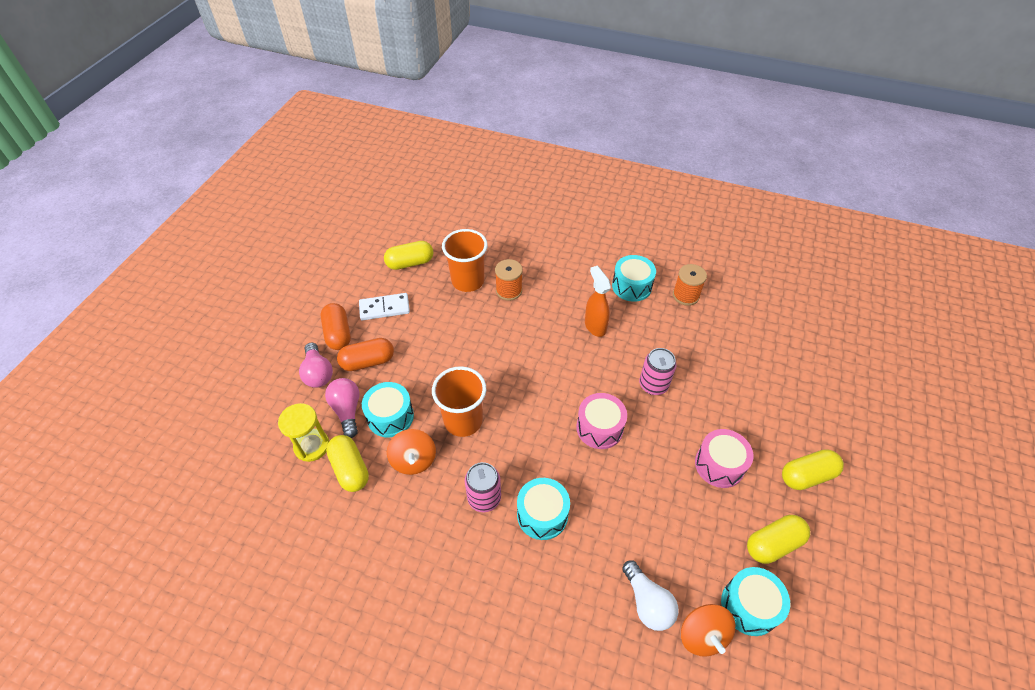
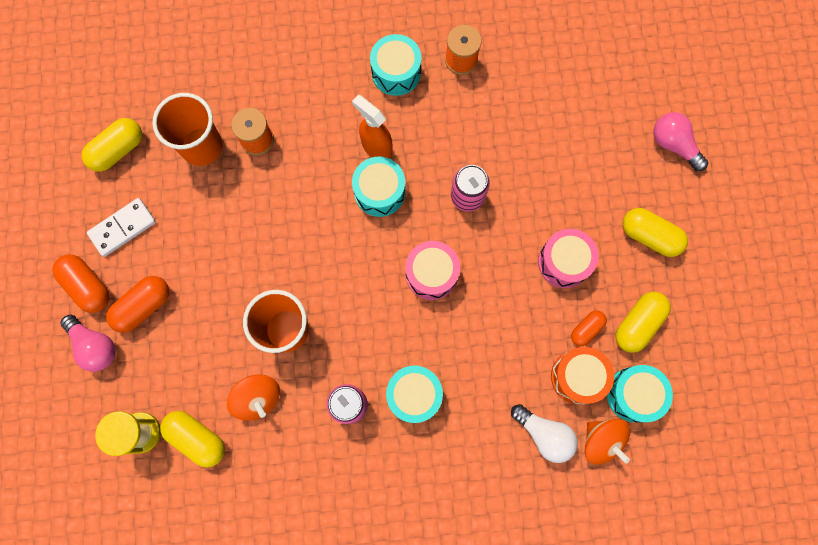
camera: 25 degrees left, 25 degrees up
(347, 410) = (155, 375): pink light bulb -> pink light bulb (673, 145)
(390, 416) = (206, 361): turquoise drum -> turquoise drum (379, 192)
(698, 565) = (577, 377): none -> orange drum
(721, 528) = (586, 329): none -> orange capsule
(807, 475) = (649, 236): yellow capsule -> yellow capsule turned 75 degrees clockwise

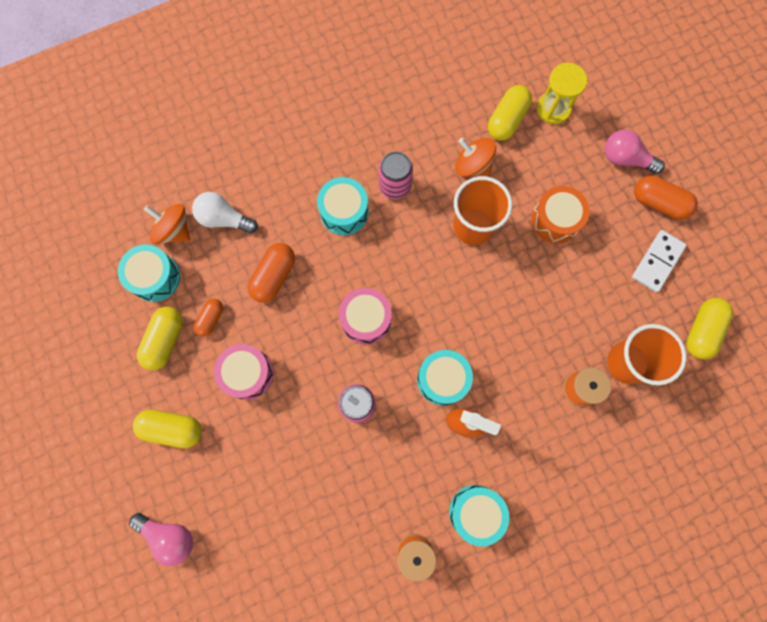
camera: 160 degrees right, 0 degrees up
(143, 306) = (603, 203): orange capsule -> orange capsule (274, 276)
(197, 438) = (507, 120): yellow capsule -> yellow capsule turned 75 degrees counterclockwise
(577, 377) = (208, 275): orange drum -> orange drum (555, 220)

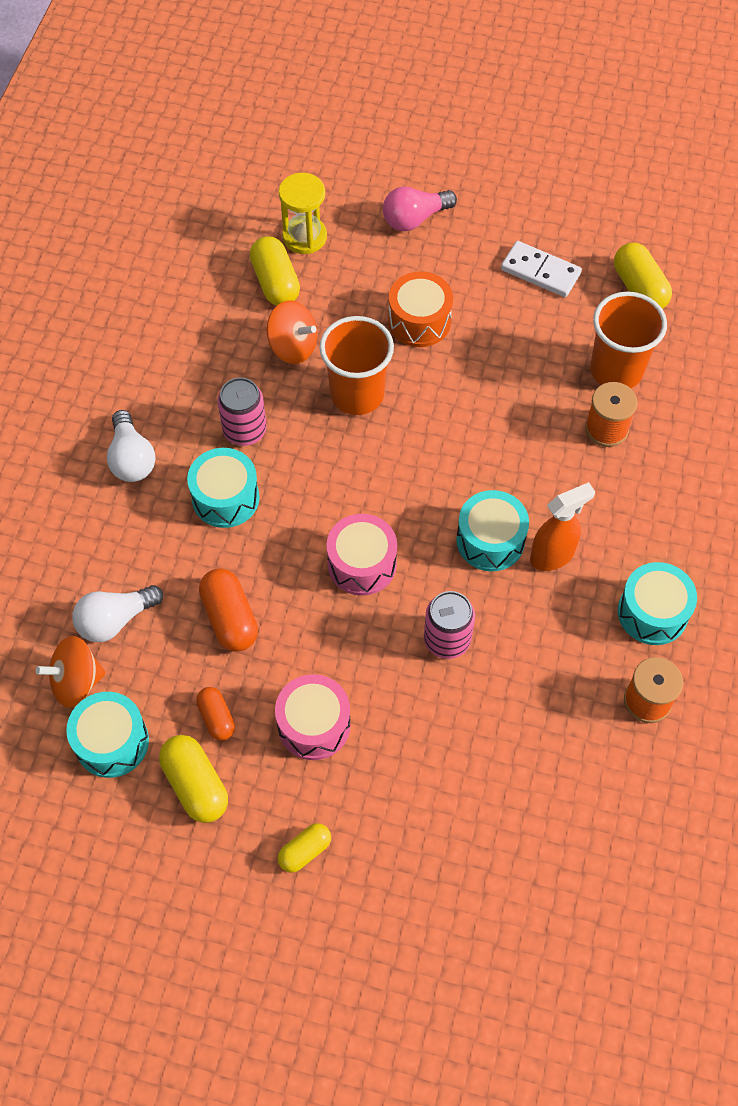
camera: 50 degrees left, 15 degrees down
(169, 536) = (424, 944): pink light bulb -> none
(172, 429) = (305, 851): yellow capsule -> yellow capsule, size x0.62
(325, 143) = (132, 458): none -> white light bulb
(472, 165) = (293, 346): orange spinning top -> orange spinning top turned 135 degrees counterclockwise
(657, 262) = (540, 272): white domino -> white domino turned 45 degrees counterclockwise
(659, 203) = (484, 226): orange capsule -> none

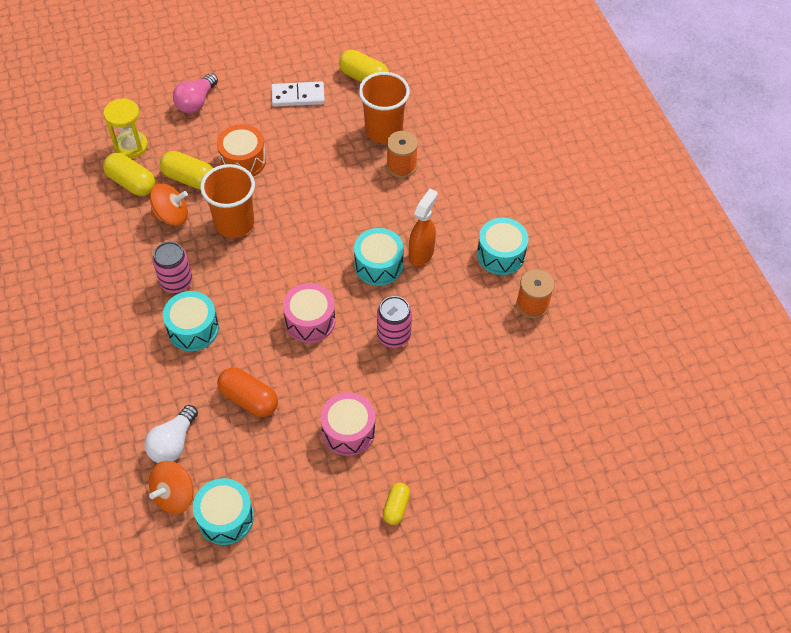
camera: 35 degrees left, 5 degrees down
(132, 458) = (111, 339): white light bulb -> none
(195, 785) = (299, 510): yellow capsule -> yellow capsule (189, 179)
(216, 718) = (284, 463): orange capsule -> none

